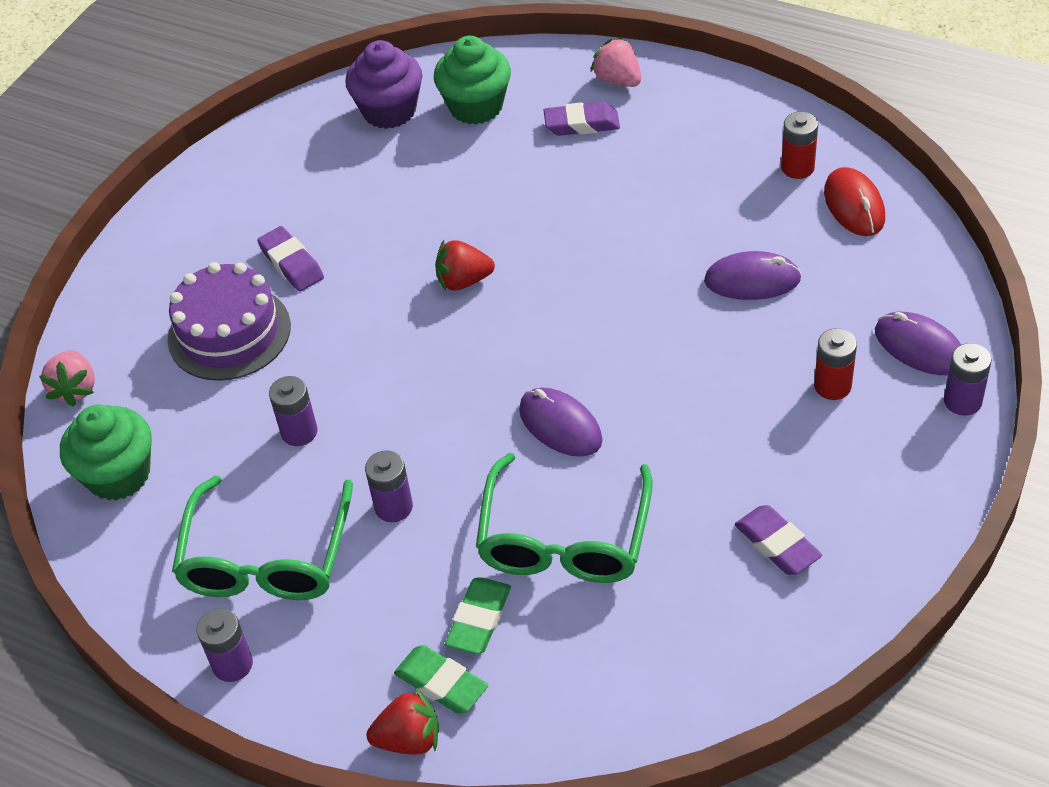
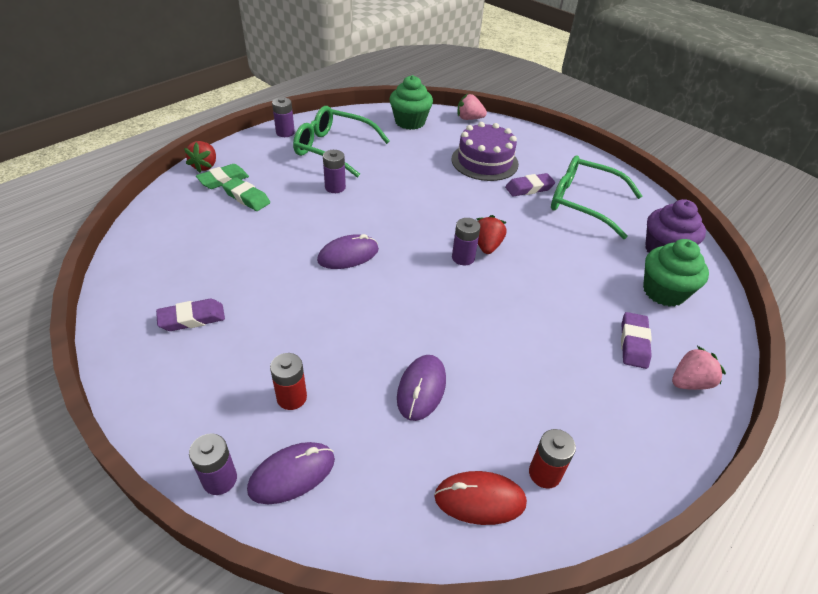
camera: 100 degrees right, 5 degrees down
(299, 432) = (403, 170): purple battery -> purple battery (463, 258)
(564, 538) = (270, 236): green glasses -> green glasses (584, 203)

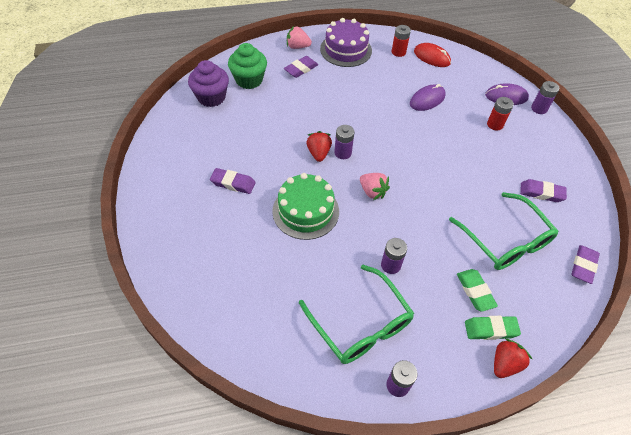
camera: 145 degrees left, 10 degrees up
(130, 258) = (583, 266): none -> purple eraser
(348, 255) = (419, 191): purple mouse -> none
(410, 122) = (247, 330): green cupcake -> none
(444, 194) = (305, 211): none -> green cake
(469, 118) = (180, 301): pink strawberry -> pink strawberry (372, 192)
(484, 161) = (234, 230): purple cake -> purple cake (346, 50)
(487, 246) = (318, 153): red strawberry -> red strawberry turned 135 degrees clockwise
(584, 203) = (210, 151): green glasses -> green glasses (505, 240)

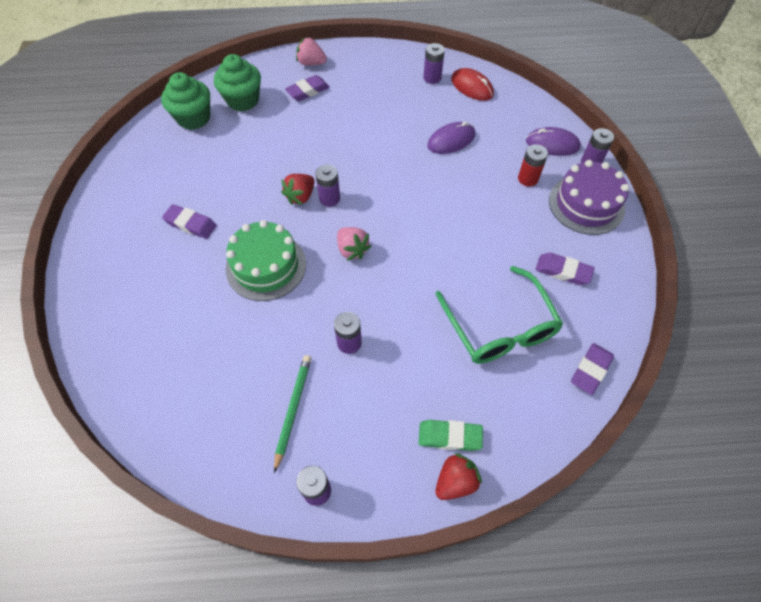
camera: 10 degrees right, 5 degrees up
(211, 97) = (193, 118): purple cupcake -> green cupcake
(318, 153) = (300, 196): red strawberry -> red strawberry turned 150 degrees counterclockwise
(346, 50) = (368, 71): purple cake -> purple cake (586, 204)
(360, 323) = (293, 410): green glasses -> green pencil
(398, 52) = (432, 78): red battery -> purple battery
(475, 291) = (443, 387): green eraser -> none

